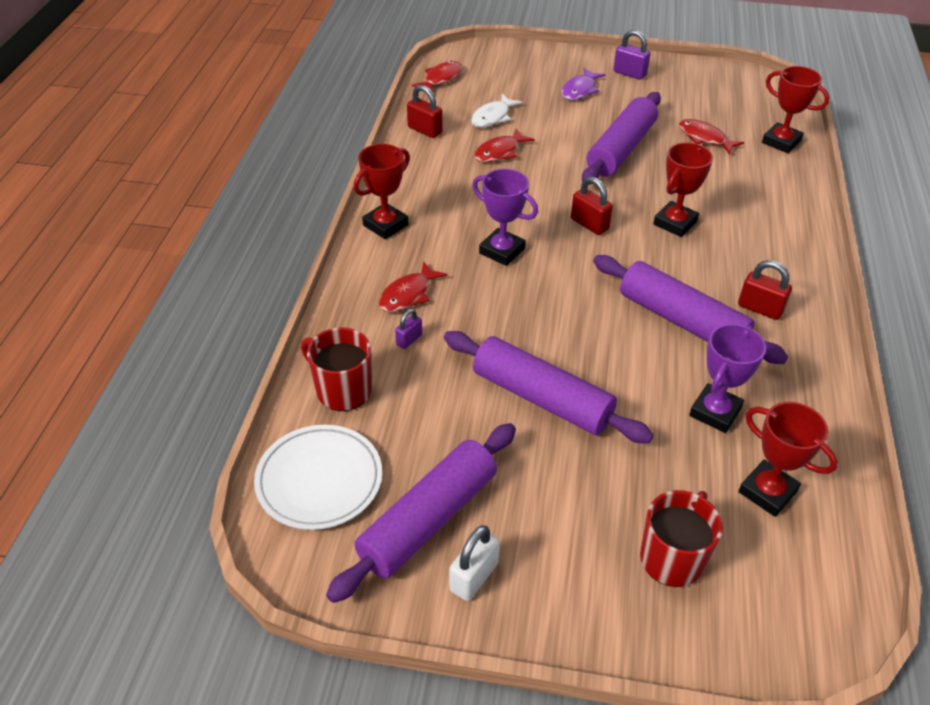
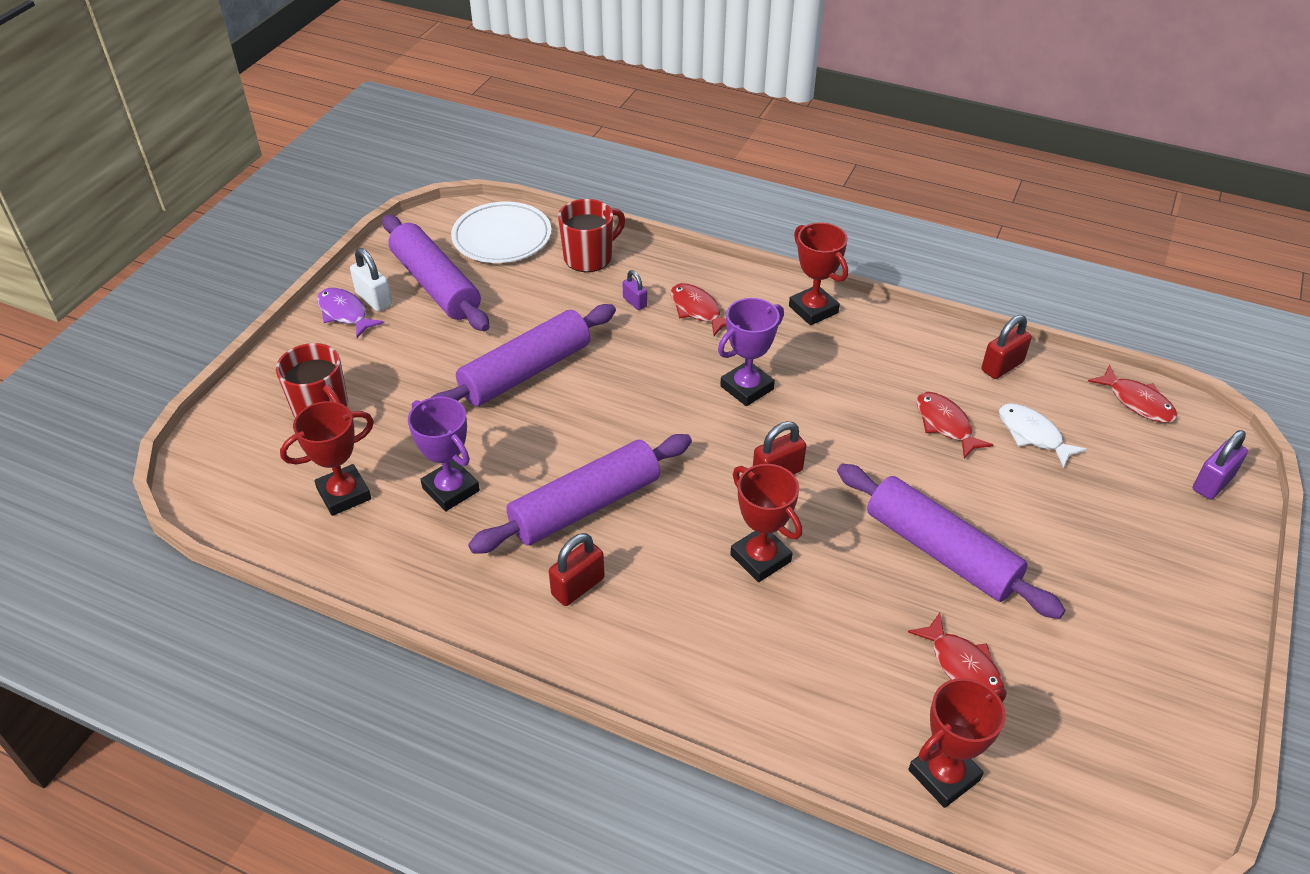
camera: 105 degrees right, 0 degrees up
(580, 90) = (1110, 548): purple fish -> purple fish (344, 313)
(629, 73) = (1170, 630): purple padlock -> purple padlock (1212, 483)
(704, 138) = (962, 666): red fish -> red fish turned 90 degrees clockwise

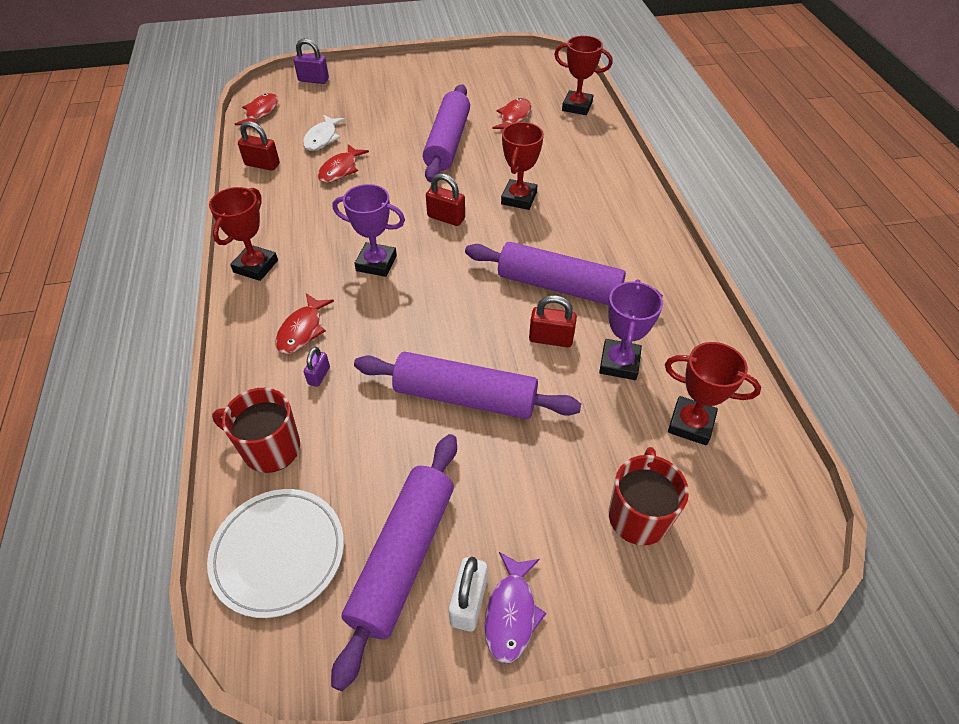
camera: 125 degrees left, 5 degrees up
(578, 586) = (618, 257): red padlock -> red padlock (551, 339)

